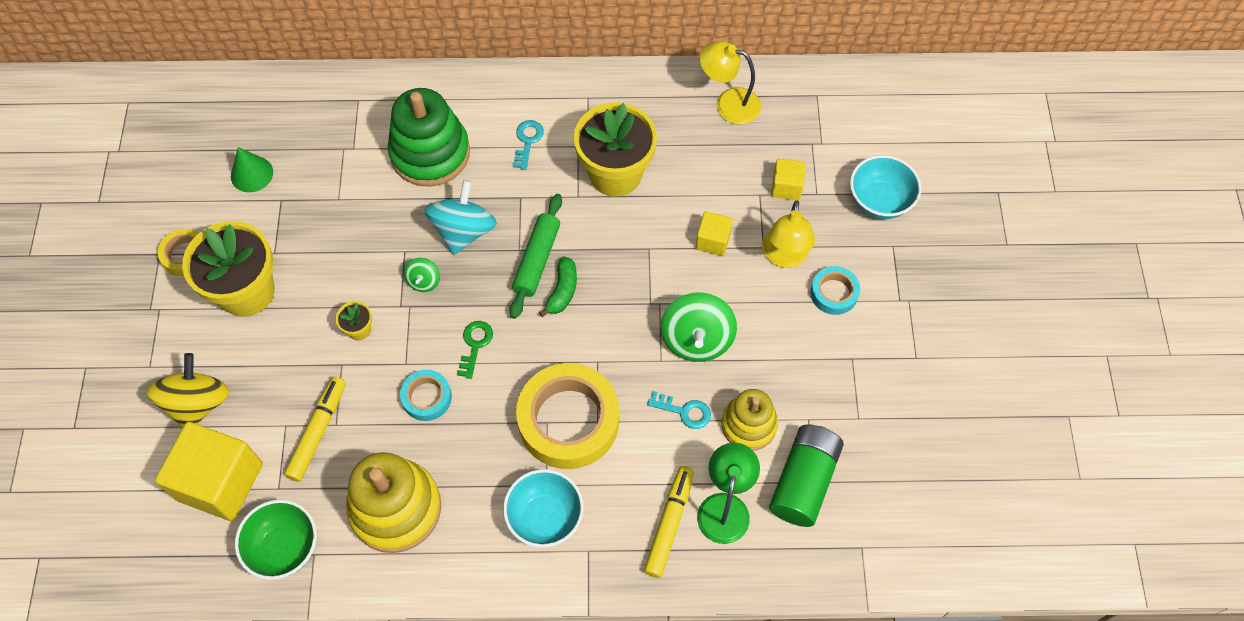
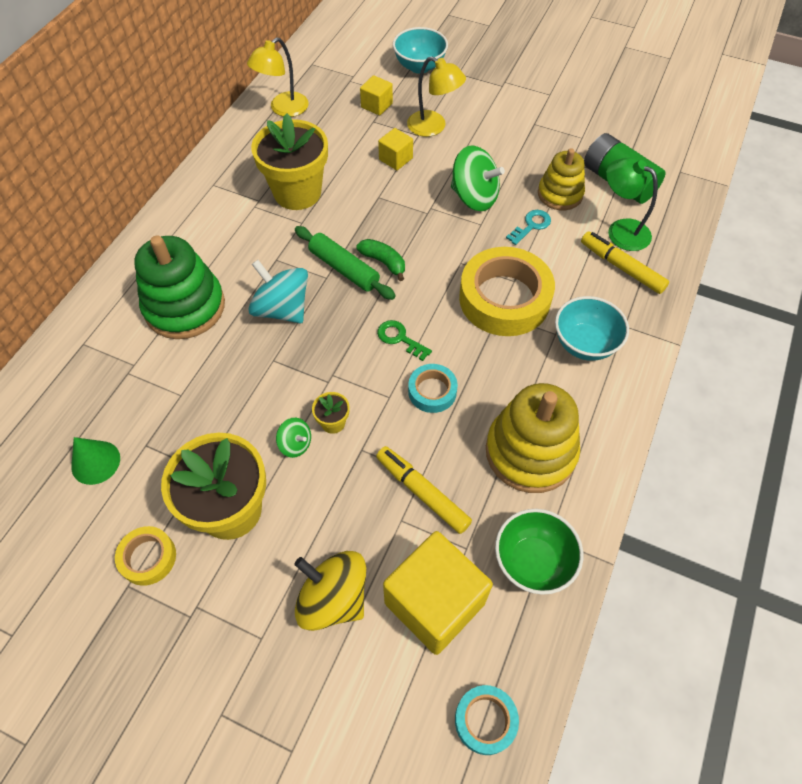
camera: 65 degrees left, 5 degrees down
(424, 281) = (314, 355): green spinning top -> green spinning top (295, 444)
(527, 141) = (225, 236): turquoise key -> none
(834, 293) = (478, 113): turquoise tape -> turquoise tape (485, 720)

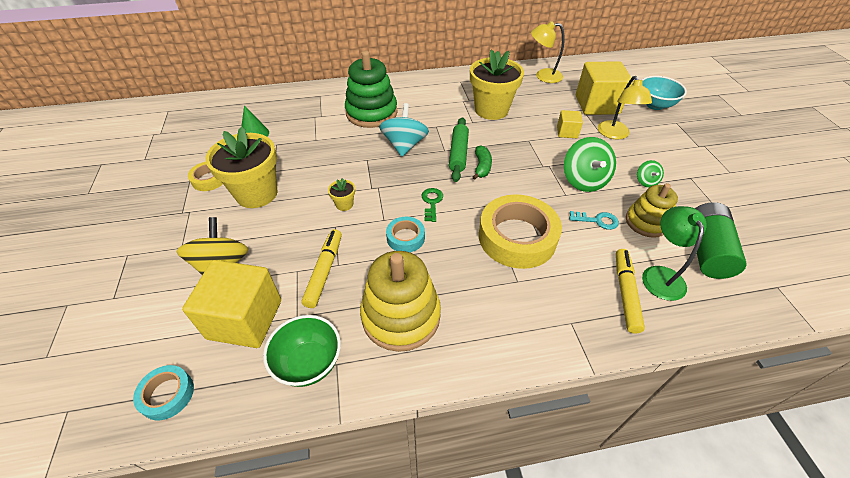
camera: 55 degrees right, 10 degrees down
(295, 444) = (317, 197): green spinning top -> green spinning top (646, 181)
(376, 105) = (597, 105): yellow cube -> yellow cube, size x2.04
(584, 344) = (526, 304): turquoise bowl -> none

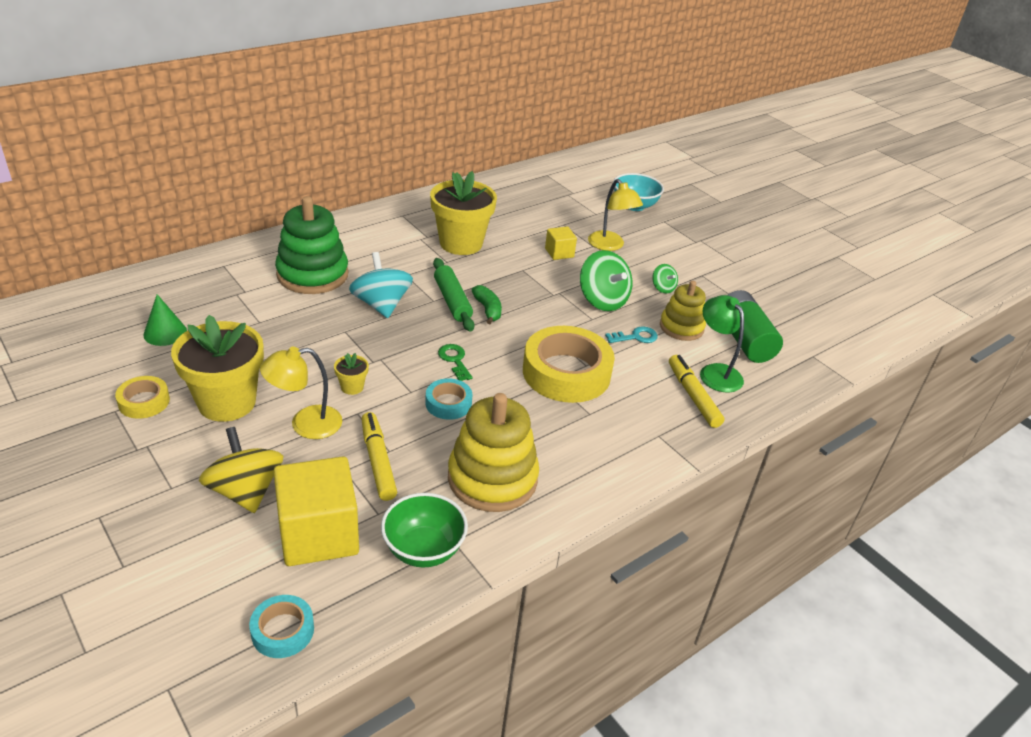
camera: 30 degrees left, 10 degrees down
(543, 76) = (498, 192): yellow lamp -> yellow lamp (305, 424)
(597, 105) = (575, 216): yellow cube -> none

